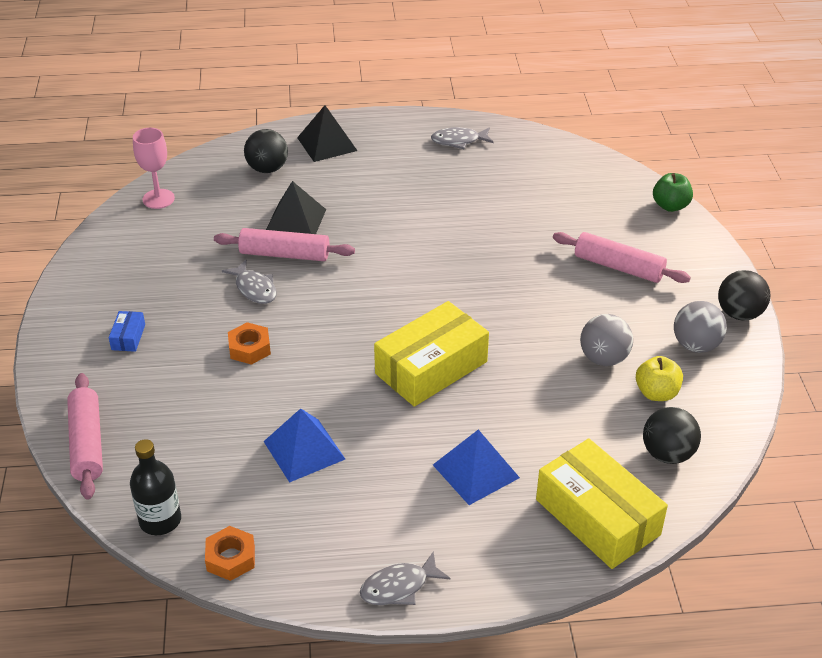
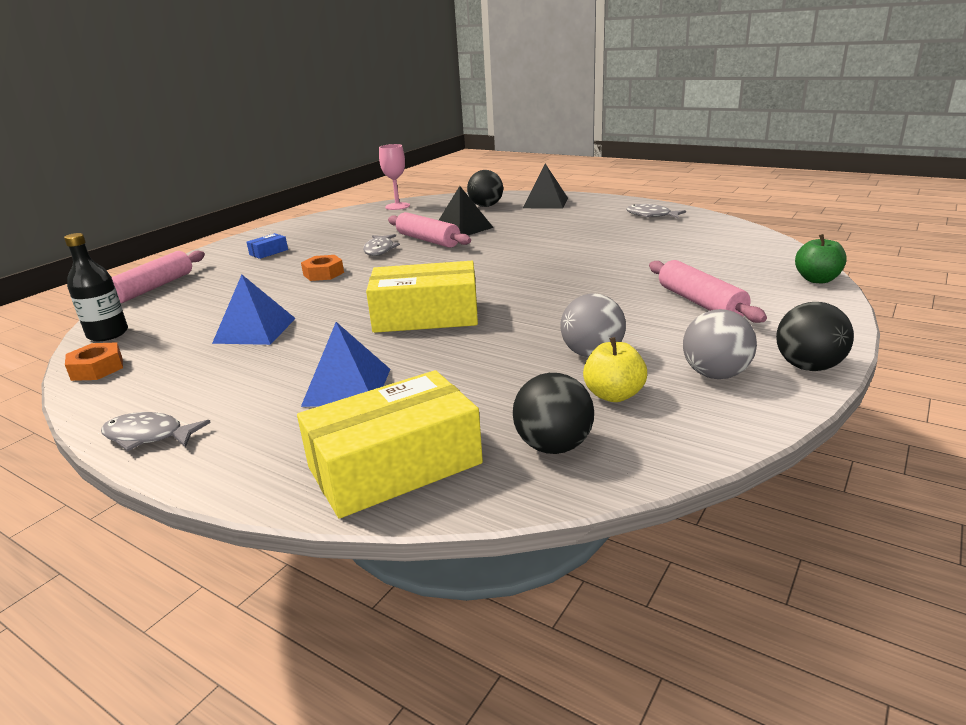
camera: 40 degrees right, 15 degrees down
(597, 517) = (395, 465): yellow box -> yellow box turned 60 degrees clockwise

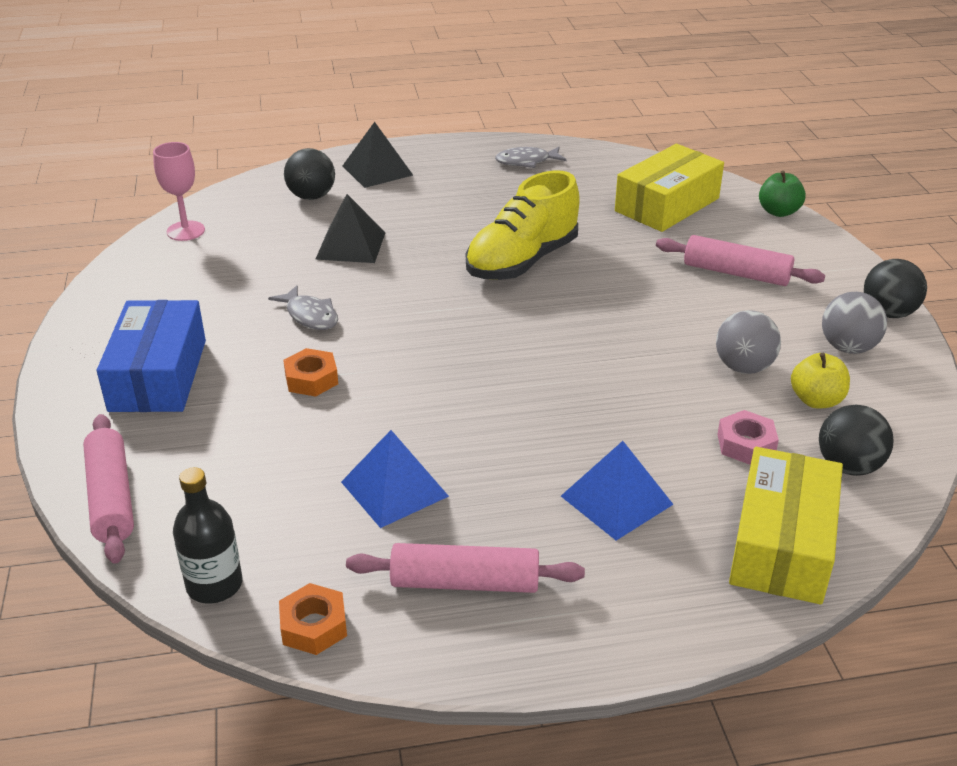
camera: 45 degrees left, 10 degrees up
(149, 436) = (544, 647): grey fish -> none
(269, 252) = (158, 375): blue box -> blue box, size x2.38
(426, 316) = (538, 388): yellow box -> yellow box (667, 205)
(428, 240) = (342, 279): pink rolling pin -> pink rolling pin (465, 583)
(498, 396) = (746, 444): none -> pink nut
(547, 257) = (522, 261): none -> yellow shoe

